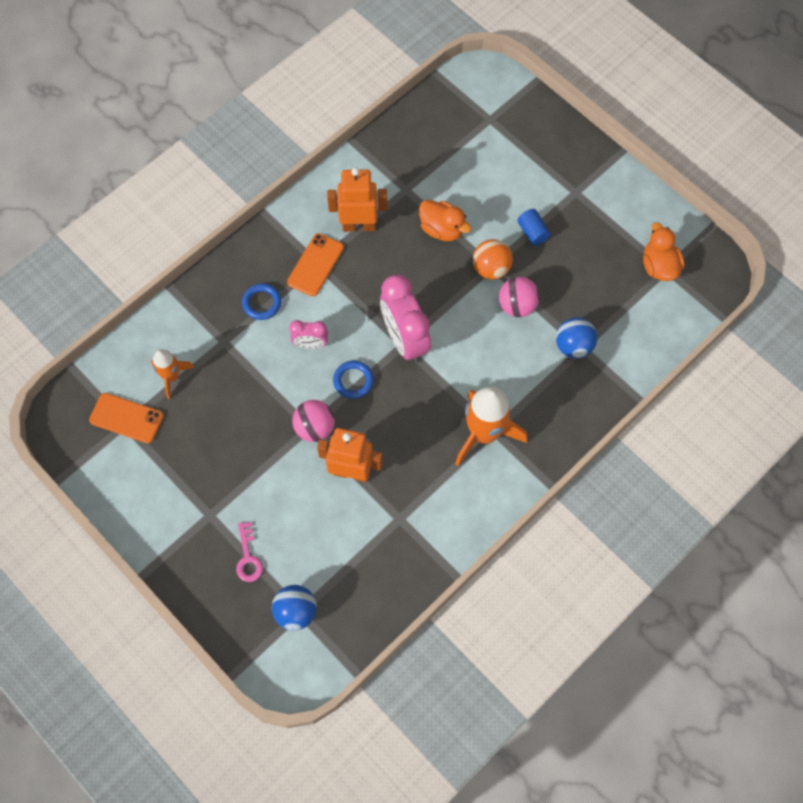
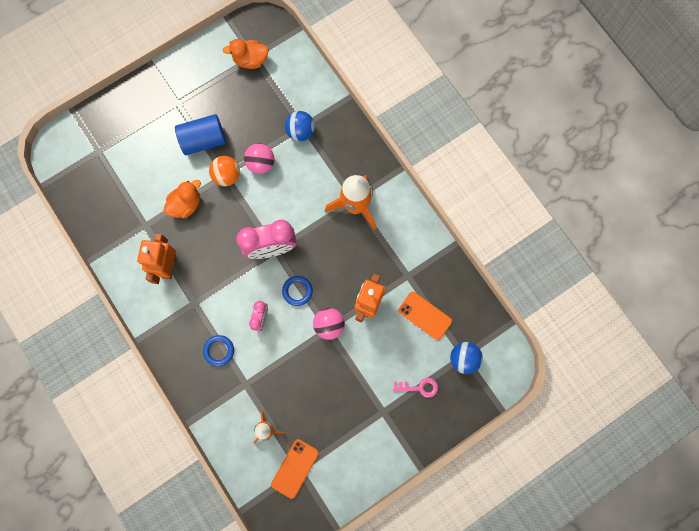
camera: 80 degrees left, 10 degrees up
(315, 265) = (195, 304): orange phone -> orange phone (425, 315)
(532, 232) = (203, 140): blue cylinder -> blue cylinder, size x1.84

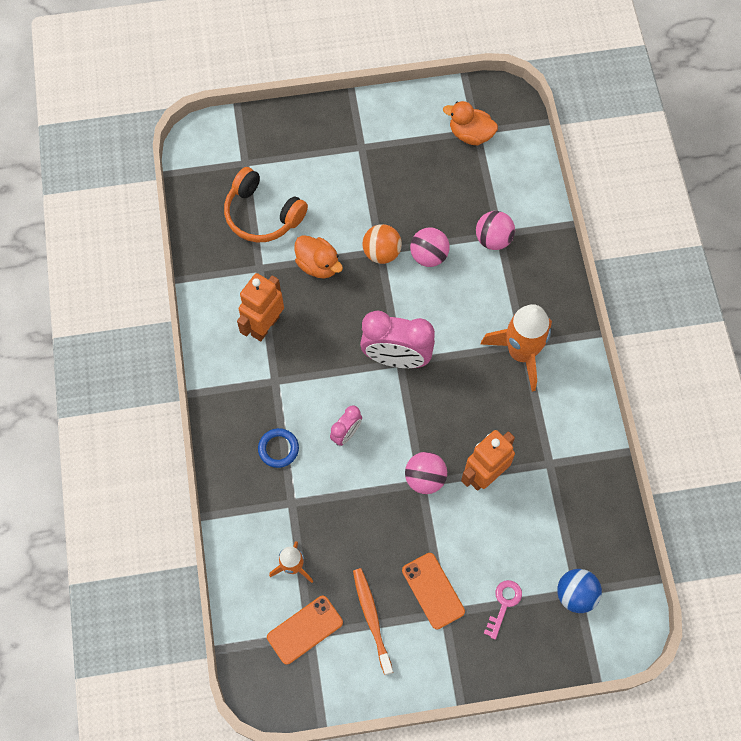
camera: 25 degrees right, 10 degrees down
(129, 184) = (262, 214): none -> orange headphones
(186, 204) = (318, 265): orange duck -> orange duck turned 60 degrees clockwise
(203, 140) = (373, 201): blue cylinder -> none
(297, 291) = (404, 421): blue ring -> none
(300, 132) = (493, 239): blue ball -> pink ball
(336, 439) = (372, 619): none -> orange toothbrush
(419, 387) = (504, 604): pink key -> pink key turned 90 degrees counterclockwise
(425, 315) = (549, 520): orange phone -> orange phone (433, 590)

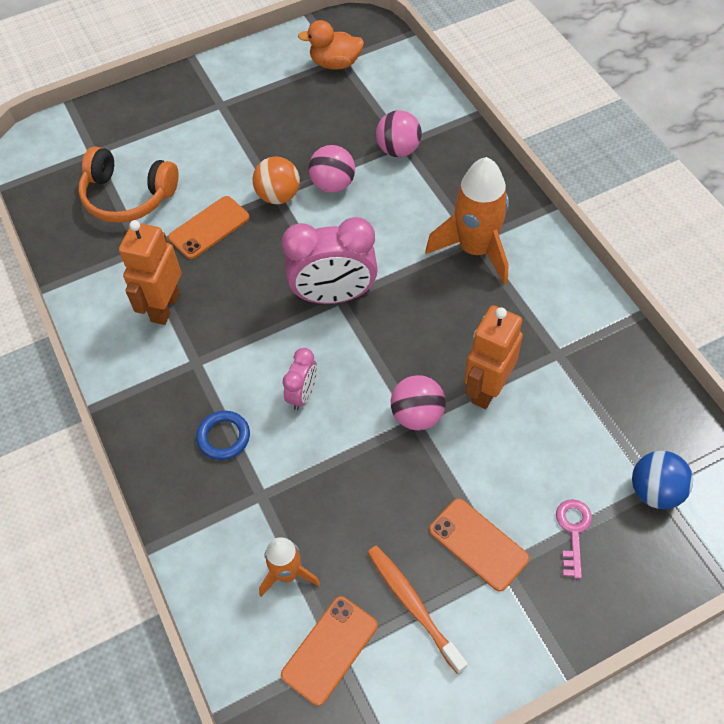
camera: 15 degrees left, 10 degrees down
(318, 265) = (209, 227): orange duck -> orange phone

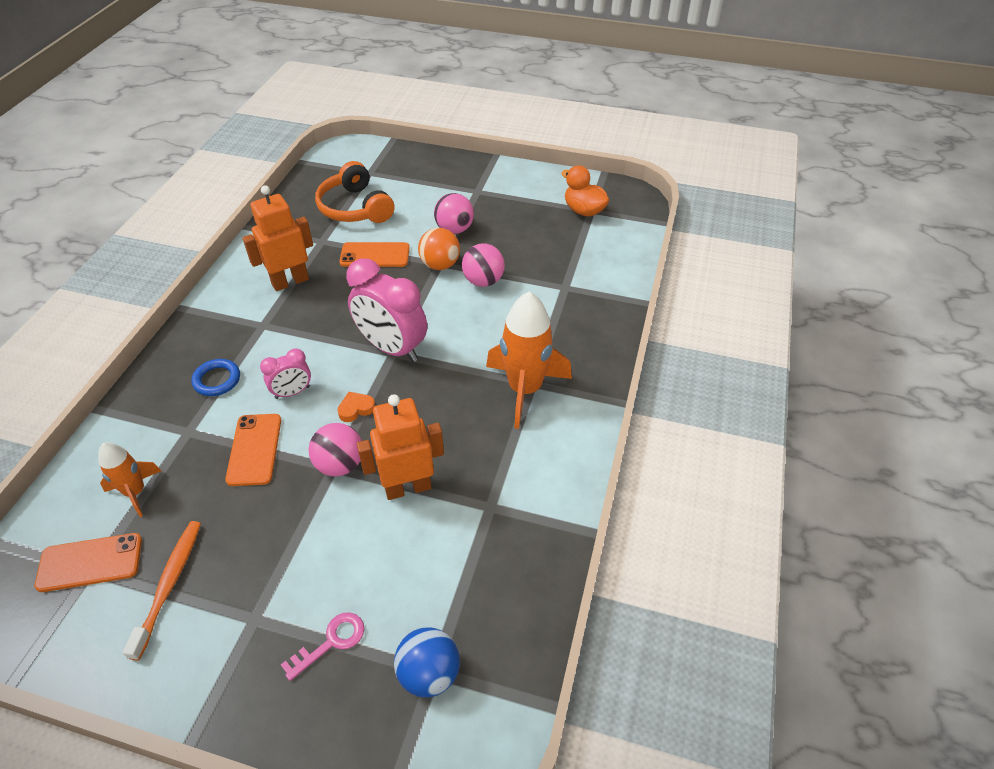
camera: 40 degrees right, 10 degrees down
(372, 365) = (356, 409): none -> orange heart
(398, 150) = (556, 289): pink ball -> pink ball (454, 229)
(478, 544) = (260, 586): orange phone -> orange phone (254, 449)

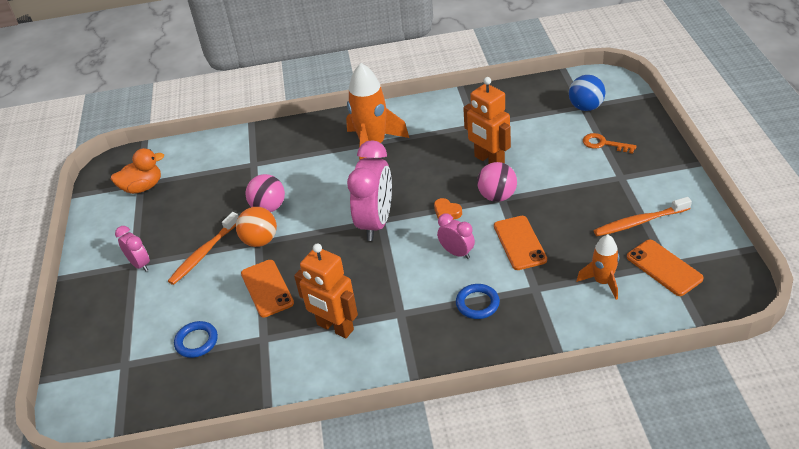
camera: 110 degrees left, 5 degrees down
(254, 449) = (519, 243): orange phone -> orange phone turned 75 degrees counterclockwise
(331, 642) = (604, 144): pink key -> orange key
(355, 208) = (196, 341): orange headphones -> blue ring
(454, 229) = (204, 253): pink ball -> orange toothbrush
(473, 194) = (140, 264): none -> pink clock
(584, 211) = (143, 187): orange duck -> orange duck turned 135 degrees counterclockwise

